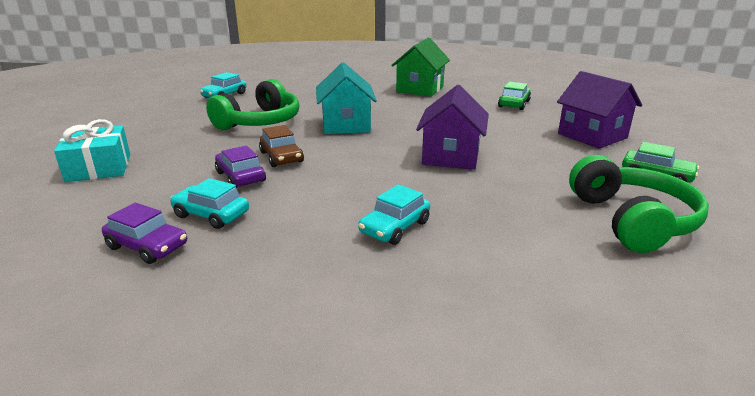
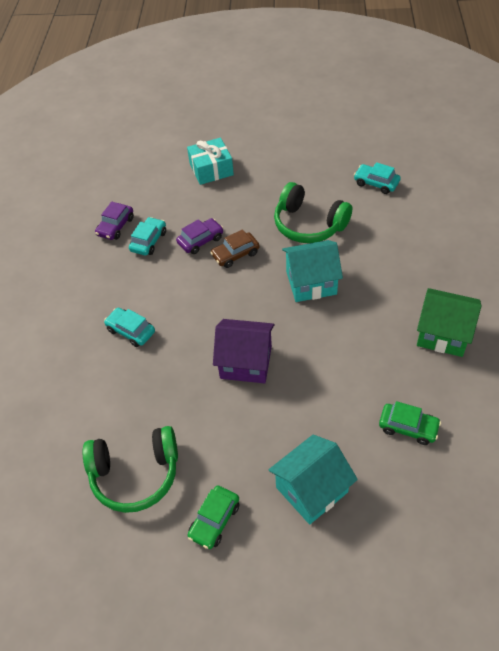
camera: 90 degrees right, 25 degrees up
(592, 136) = (312, 489): purple house -> turquoise house

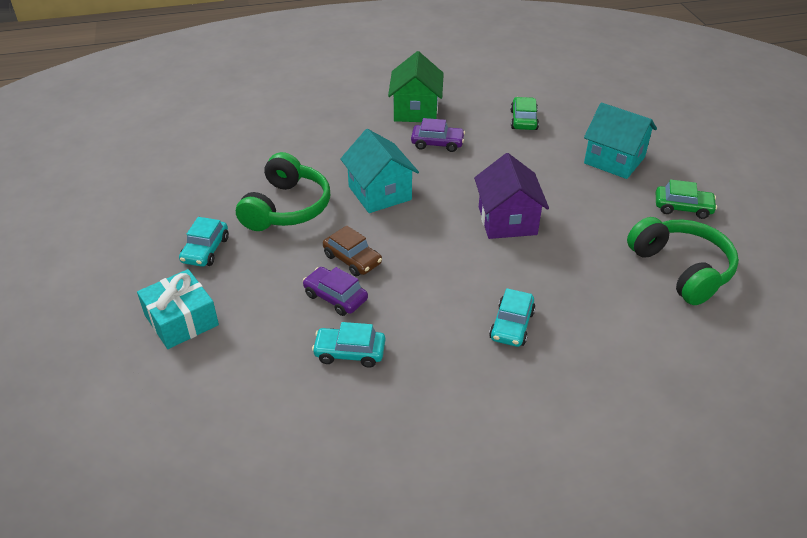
camera: 110 degrees left, 10 degrees down
(115, 226) = (327, 403): purple car -> purple car (437, 143)
(376, 183) = (206, 167): turquoise car -> turquoise car (205, 250)

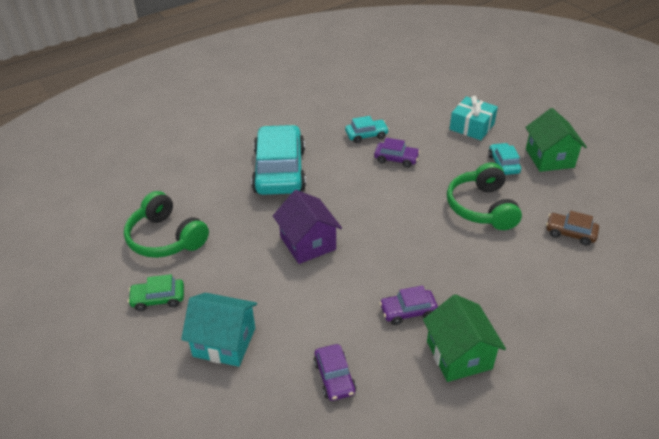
camera: 160 degrees right, 0 degrees up
(141, 242) = (549, 158): none -> green house
(352, 259) = (403, 183): brown car -> brown car (570, 233)
(379, 193) = (422, 240): turquoise house -> none
(511, 325) = (279, 171): turquoise car -> turquoise car, size x2.18
(523, 120) = (334, 377): green car -> purple car

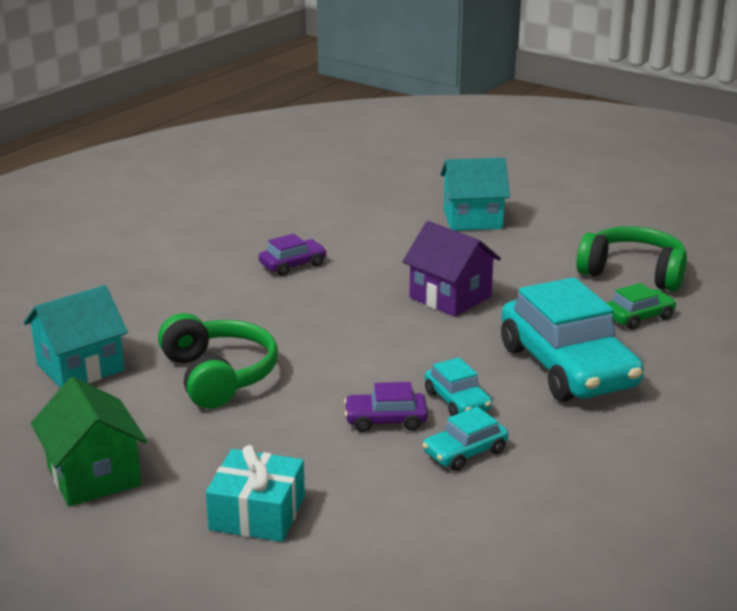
camera: 160 degrees right, 15 degrees down
(158, 299) = (574, 232): green car -> green car (638, 317)
(334, 377) = (348, 218): purple car -> none
(459, 355) = (227, 246): green house -> none
(503, 164) = (185, 448): turquoise car -> turquoise car (457, 401)
(570, 233) = (80, 367): brown car -> turquoise house

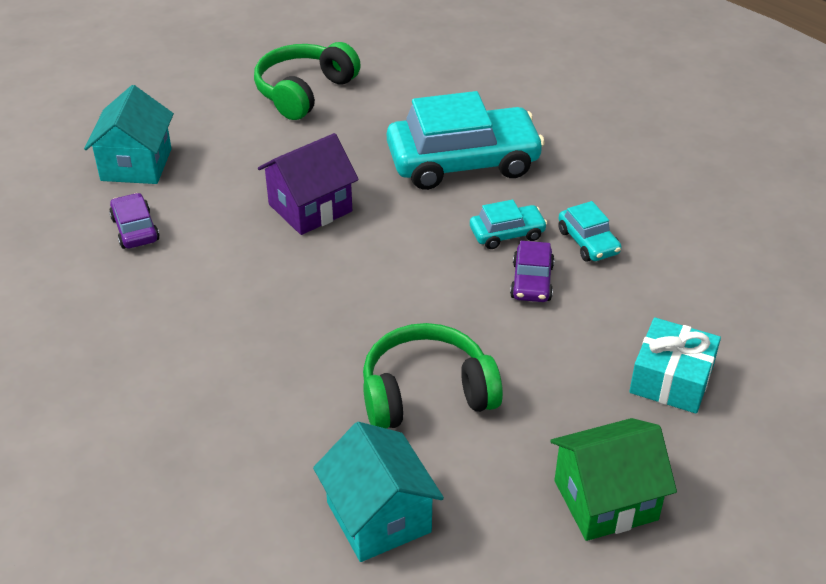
camera: 80 degrees left, 15 degrees up
(293, 265) = (186, 314): purple car -> purple car (135, 229)
(638, 317) = (387, 107): green car -> none

